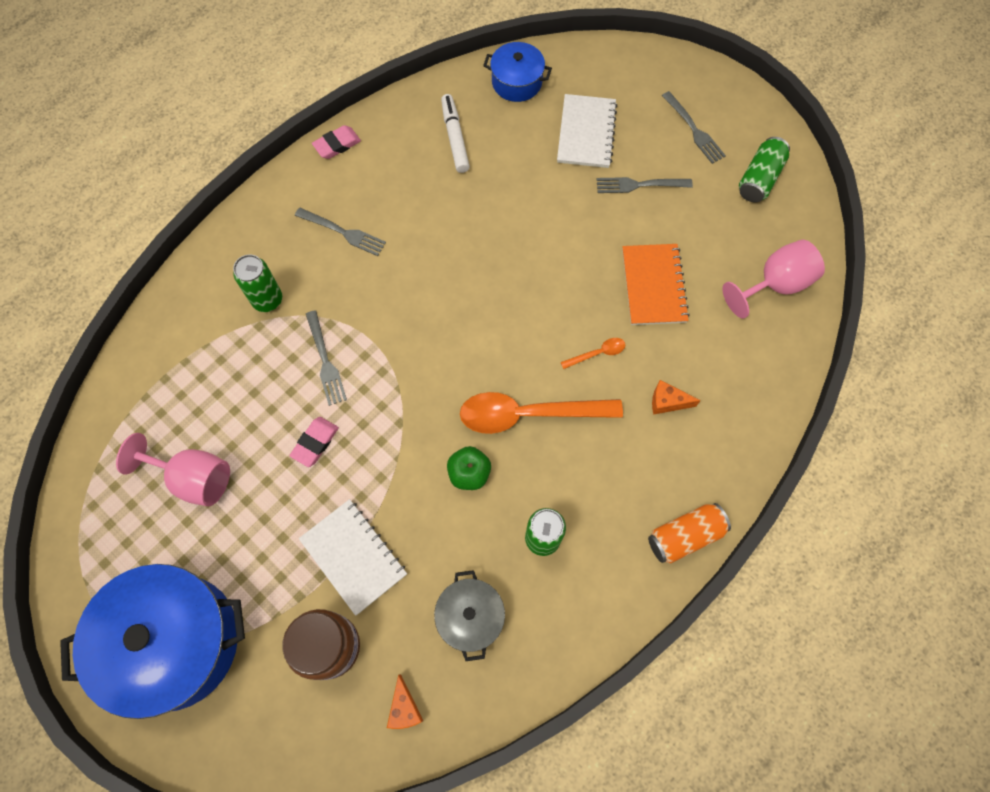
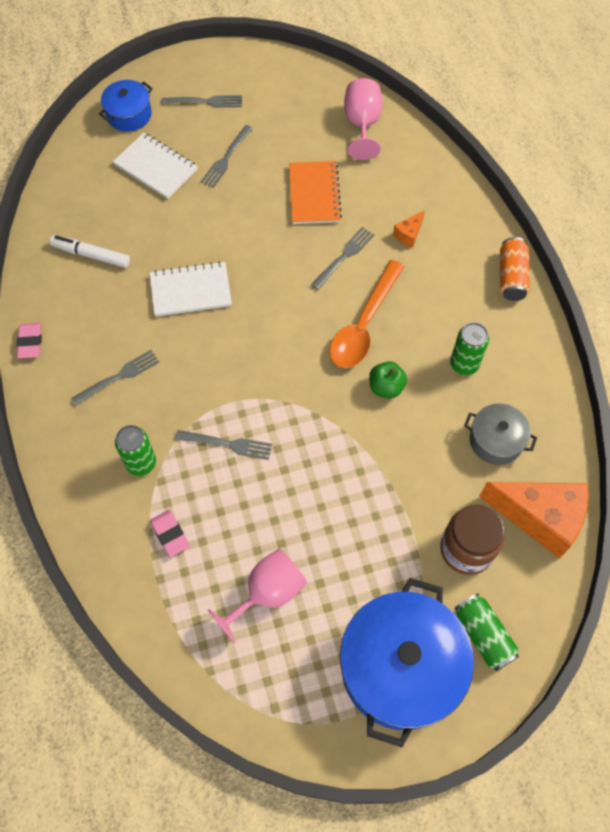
camera: 60 degrees left, 5 degrees down
(315, 443) = (294, 484): pink eraser -> pink eraser (170, 534)
(353, 557) = (405, 499): white notebook -> white notebook (191, 291)
(404, 708) = (540, 518): orange cheese -> orange cheese, size x2.34
(517, 82) = (73, 188): blue pot -> blue pot (129, 115)
(597, 353) = (344, 256): orange spoon -> grey fork
(653, 285) = (314, 194): orange notebook -> orange notebook turned 60 degrees clockwise
(759, 178) = (274, 87): green can -> green can (483, 635)

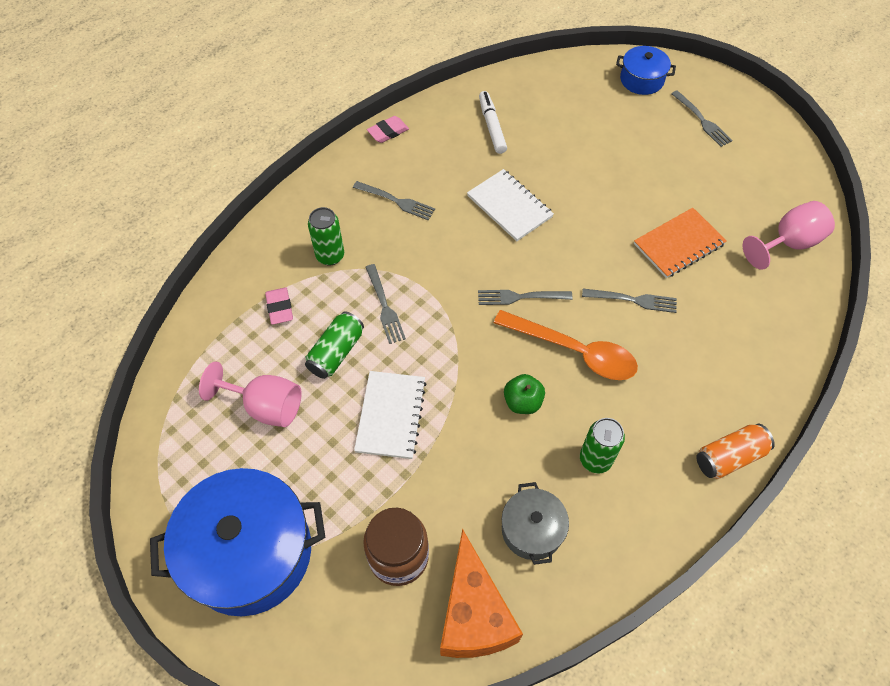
camera: 60 degrees right, 5 degrees down
(156, 167) = (607, 122): white notebook -> white notebook (390, 415)
(170, 534) = (279, 308): pink eraser -> pink eraser turned 45 degrees counterclockwise
(226, 158) = (658, 163): grey fork -> grey fork (520, 297)
(363, 324) = (574, 351): orange spoon -> orange spoon turned 150 degrees counterclockwise
(409, 234) = (701, 341): orange cheese -> none
(483, 635) = (318, 615): green can -> green can (336, 352)

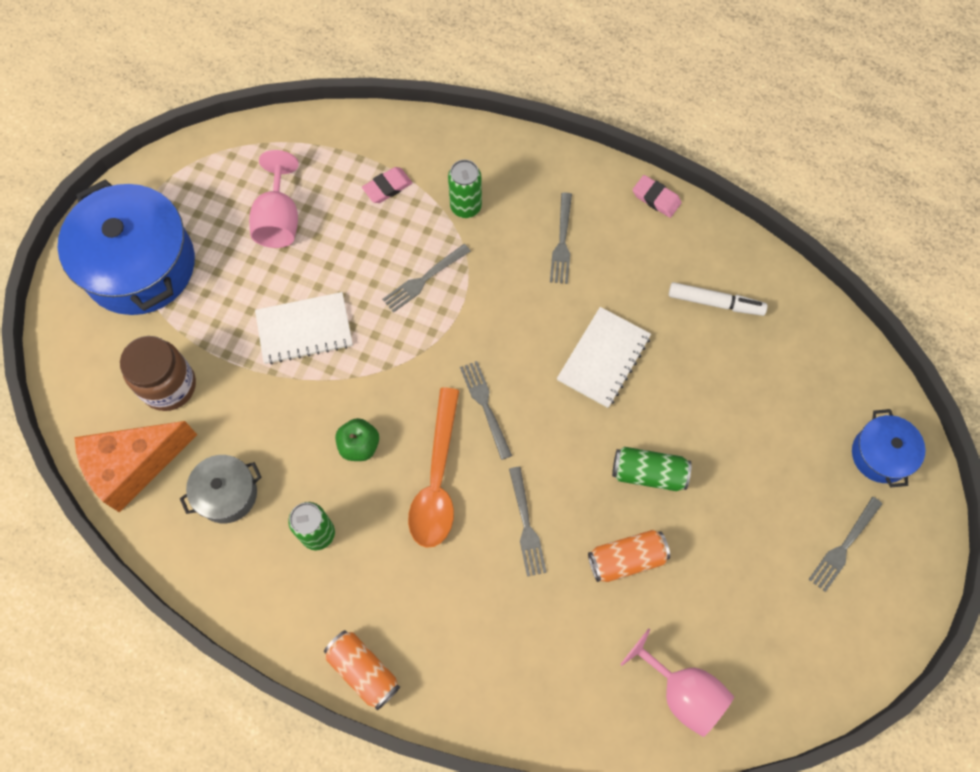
camera: 70 degrees right, 10 degrees up
(336, 352) = (356, 256): green can -> green can (648, 473)
(492, 126) = (715, 302): white marker -> white marker turned 45 degrees clockwise
(678, 244) = (626, 559): orange notebook -> orange can

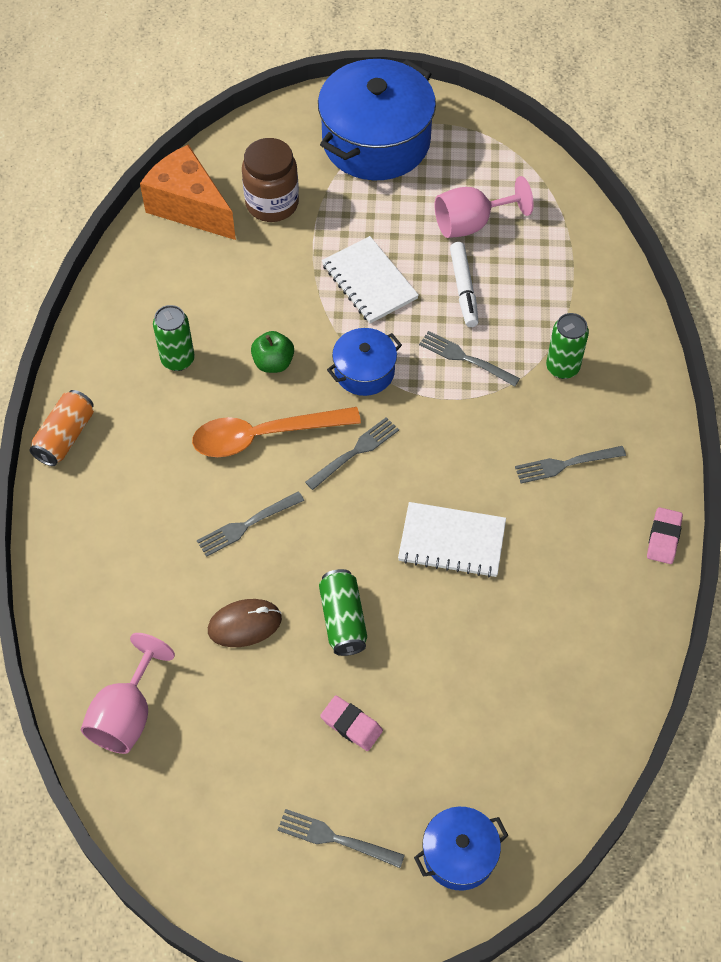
camera: 70 degrees right, 10 degrees down
(227, 494) = (189, 280): grey pot -> none
(387, 187) = (550, 296): pink eraser -> pink eraser (351, 725)
(403, 368) = (364, 371): none -> blue pot
(626, 559) = (245, 624): orange can -> brown mouse
(715, 302) = (566, 631): white marker -> white marker (463, 289)

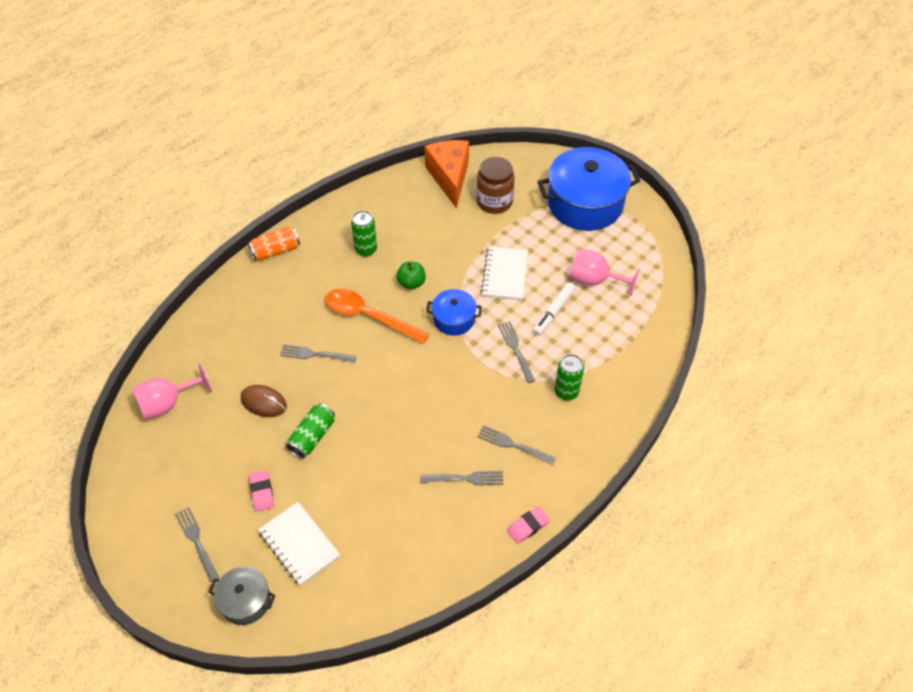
camera: 40 degrees right, 5 degrees down
(355, 452) = (406, 357): grey fork -> grey fork (465, 478)
(452, 541) = (408, 439): white notebook -> white notebook (299, 544)
(459, 854) = (245, 601): blue pot -> grey pot

